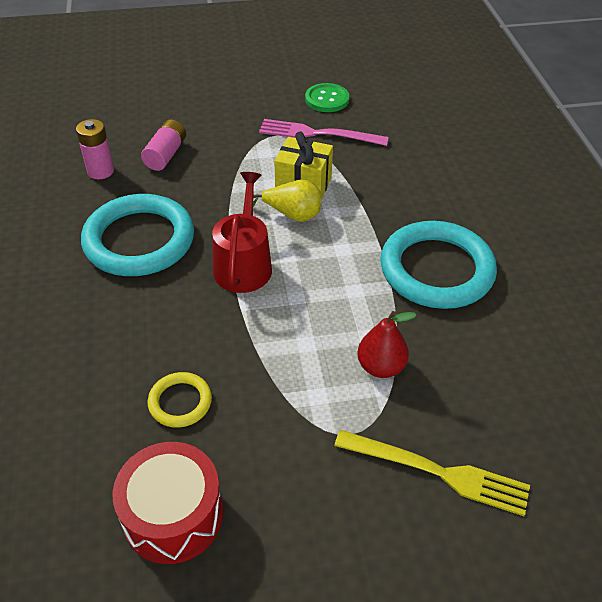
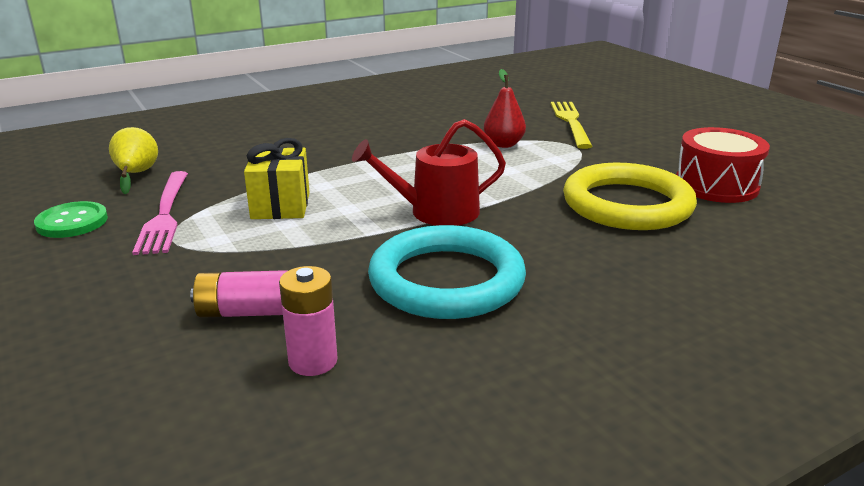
camera: 110 degrees left, 20 degrees down
(180, 402) = (627, 204): yellow ring -> yellow ring, size x2.11
(293, 215) = (339, 202): yellow pear -> yellow pear (136, 174)
(436, 270) = (377, 138): turquoise ring -> none

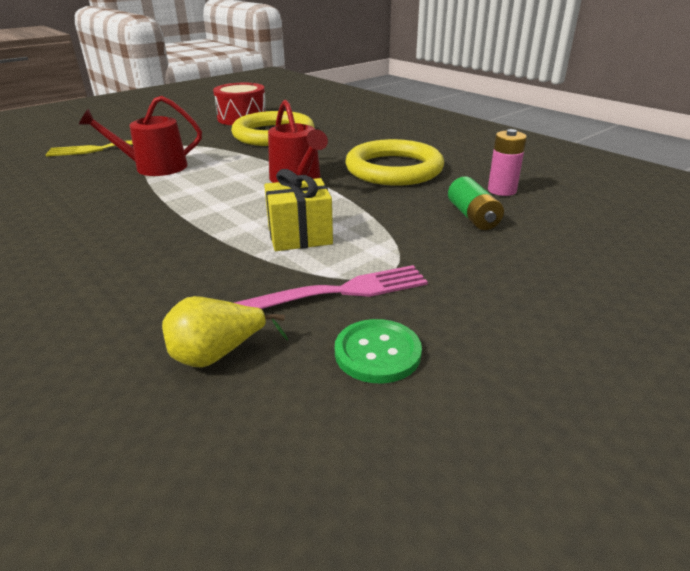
camera: 100 degrees left, 5 degrees up
(245, 312) = (473, 217): pink battery -> green battery
(446, 280) = (394, 169): turquoise ring -> yellow ring
(503, 144) = (154, 167): red pear -> red watering can

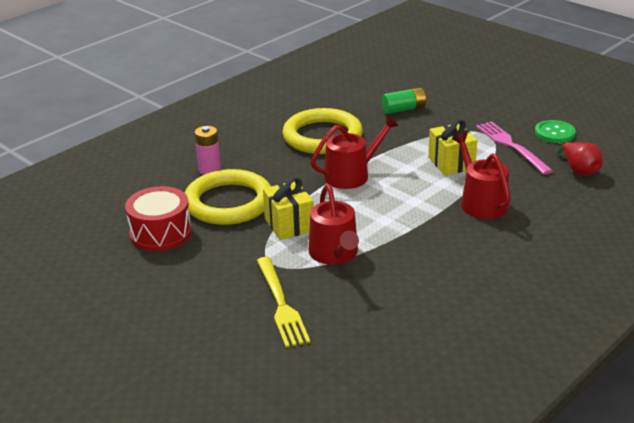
camera: 95 degrees left, 0 degrees up
(185, 246) = (481, 202): none -> red watering can
(217, 355) = (579, 170): yellow pear -> red pear
(219, 153) = (289, 225): none -> yellow gift
(502, 190) = (358, 99): pink battery -> pink battery (209, 169)

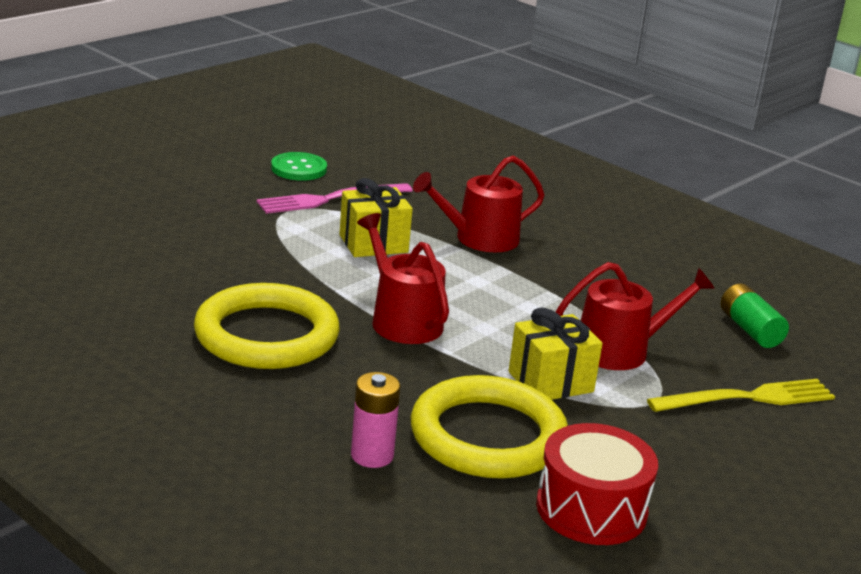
camera: 95 degrees left, 5 degrees down
(403, 109) = (188, 258): green battery -> green battery (750, 330)
(579, 170) = (401, 172): red pear -> none

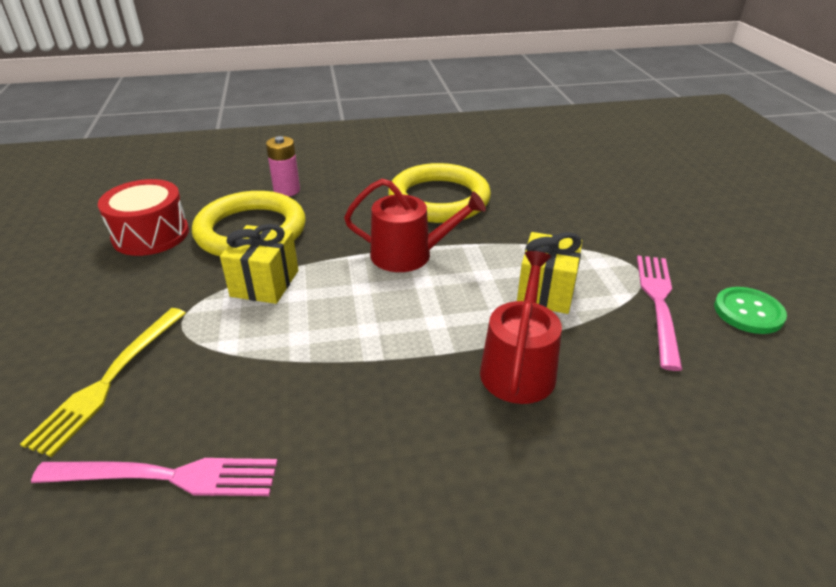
camera: 130 degrees right, 10 degrees up
(620, 350) = (254, 345): red watering can -> none
(750, 330) = (167, 476): green battery -> pink fork

